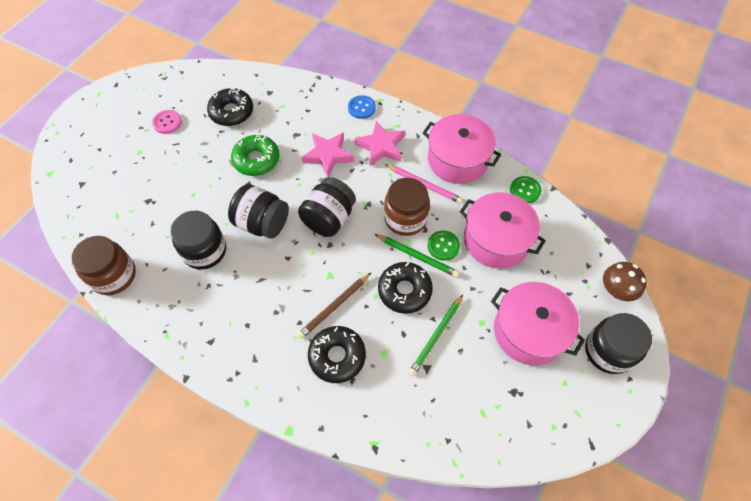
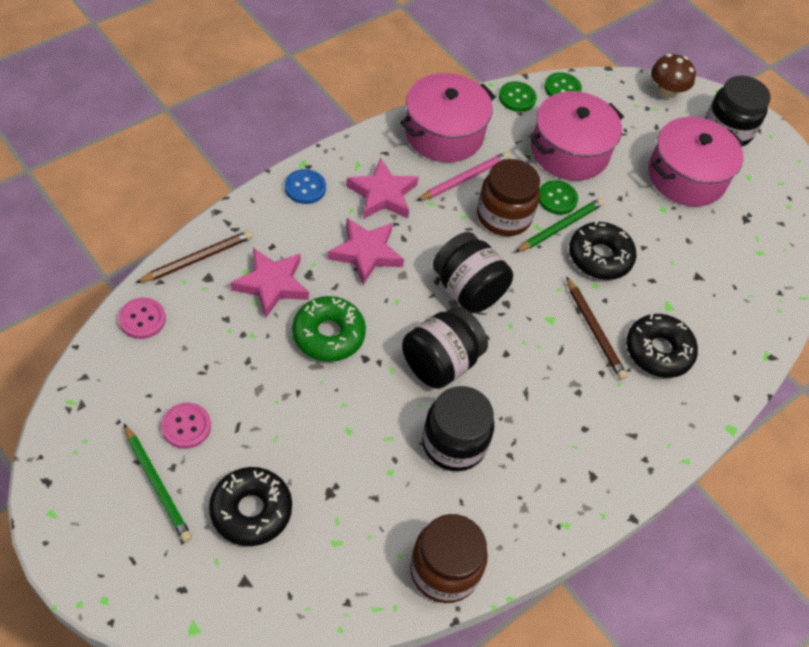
camera: 75 degrees left, 5 degrees down
(227, 78) = (142, 319): none -> pink button
(232, 112) = (218, 336): black donut -> black donut (251, 510)
(279, 83) = (197, 259): none -> brown pencil
(279, 120) = (271, 284): none -> pink star
(436, 336) = (665, 253): green pencil -> green pencil (157, 485)
(558, 216) = (562, 88): none -> green button

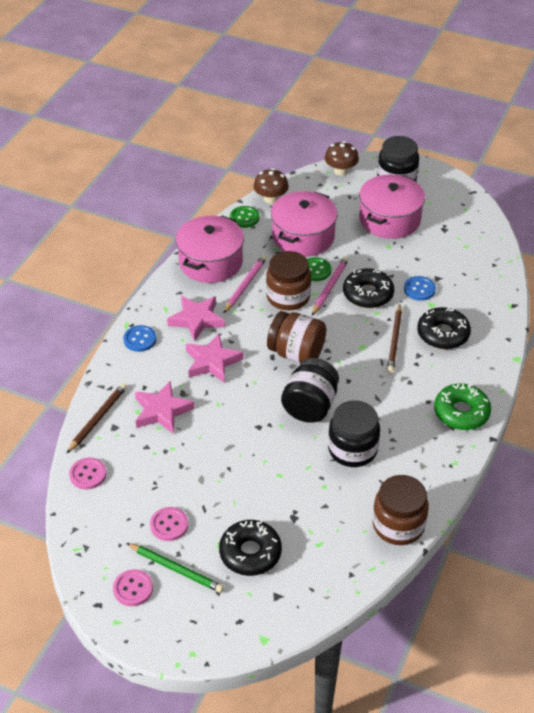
camera: 20 degrees left, 10 degrees down
(95, 483) = (133, 589): none -> pink button
(328, 335) = (224, 424): green donut -> green donut (461, 412)
(468, 290) = (296, 353): black jar -> brown jar
(560, 227) = (330, 287): green pencil -> pink pencil
(562, 88) = (271, 198): green button -> brown mushroom
(594, 330) = (394, 340): brown pencil -> brown pencil turned 60 degrees clockwise
(666, 280) = (419, 289): none -> blue button

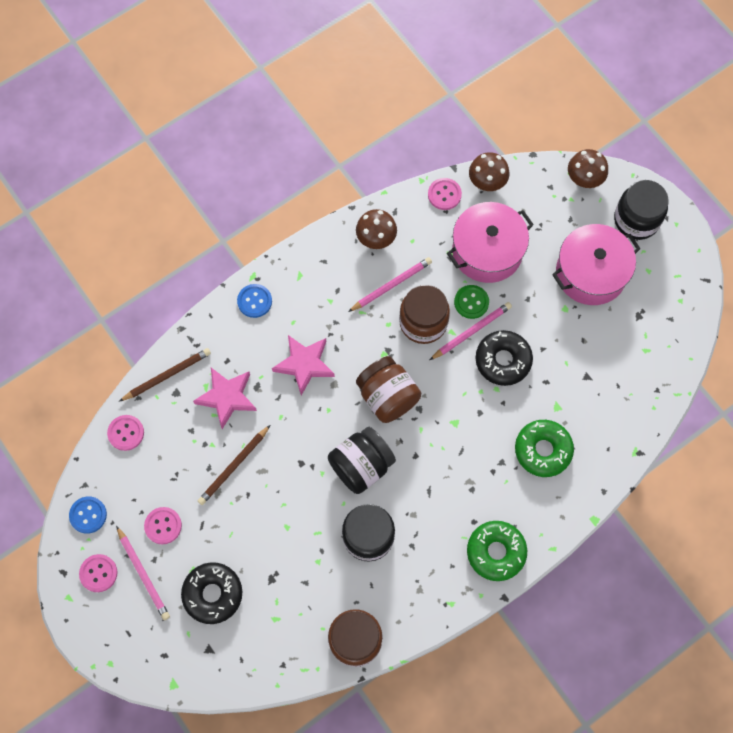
camera: 30 degrees right, 25 degrees up
(176, 569) = (143, 574): green pencil -> pink pencil
(197, 320) = (320, 305): pink star -> none
(211, 262) = (376, 238): pink pot -> brown mushroom
(244, 218) = (444, 194): green button -> pink button
(394, 340) = (491, 432): brown pencil -> brown pencil (234, 466)
(419, 289) = (558, 382): blue button -> blue button (88, 515)
(443, 334) = (543, 450): black donut -> green donut

